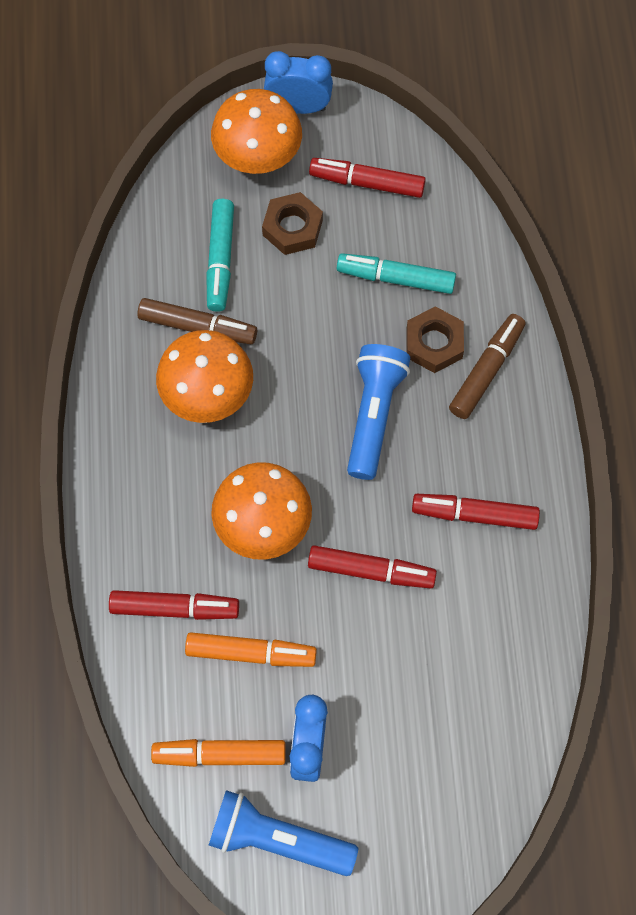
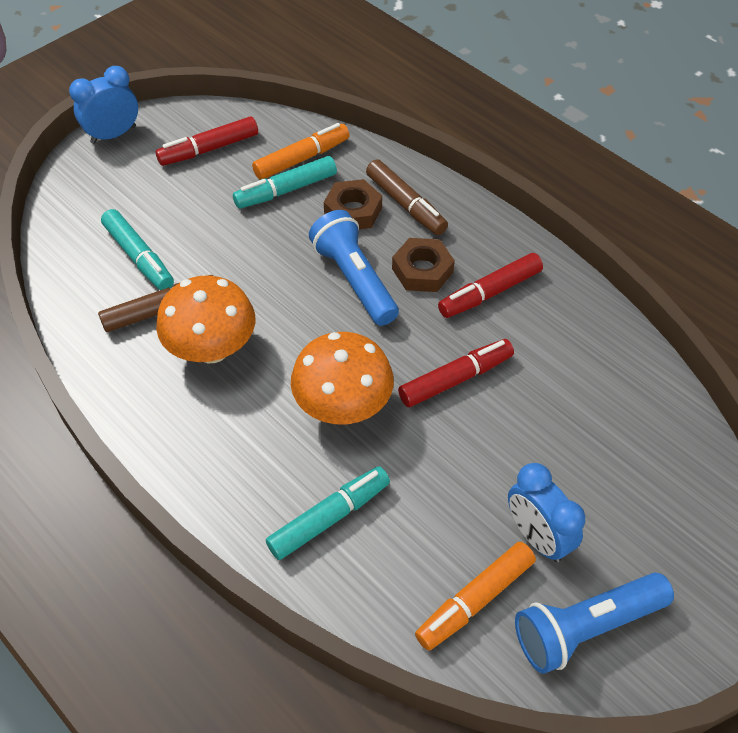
camera: 40 degrees left, 15 degrees down
(174, 608) = (329, 517): red marker -> turquoise marker
(250, 653) = (423, 503): orange marker -> orange marker (301, 159)
(258, 156) = (109, 179): orange mushroom -> none
(292, 228) = (178, 205): brown nut -> brown nut (422, 270)
(486, 370) = (406, 204): brown marker -> brown marker turned 150 degrees clockwise

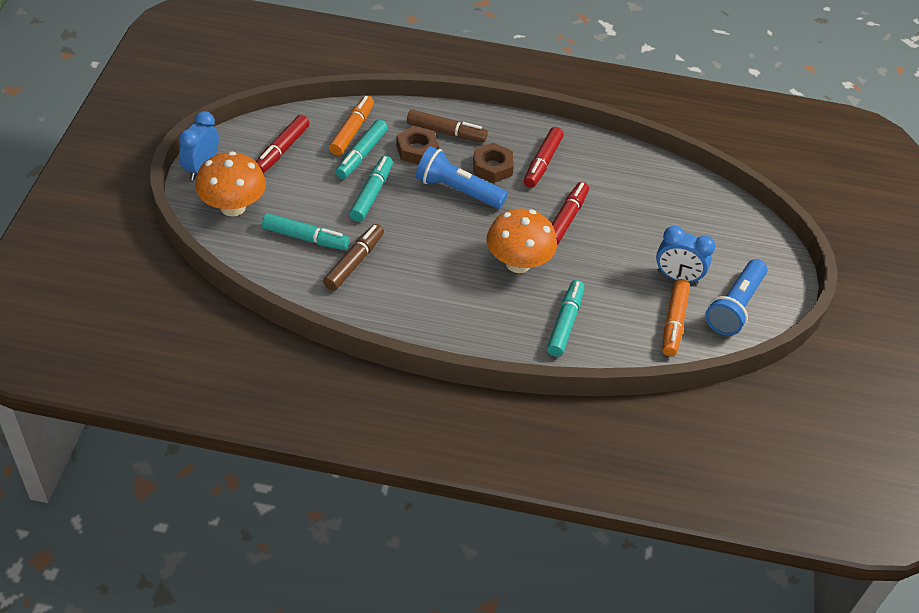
camera: 40 degrees left, 5 degrees down
(212, 349) = (410, 269): orange mushroom -> orange mushroom (233, 207)
(254, 239) = (371, 194): none -> turquoise marker

